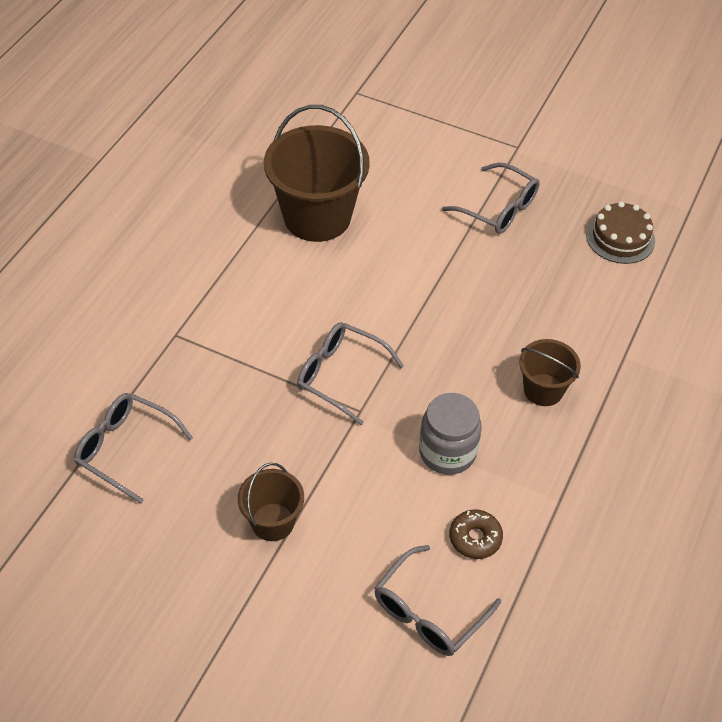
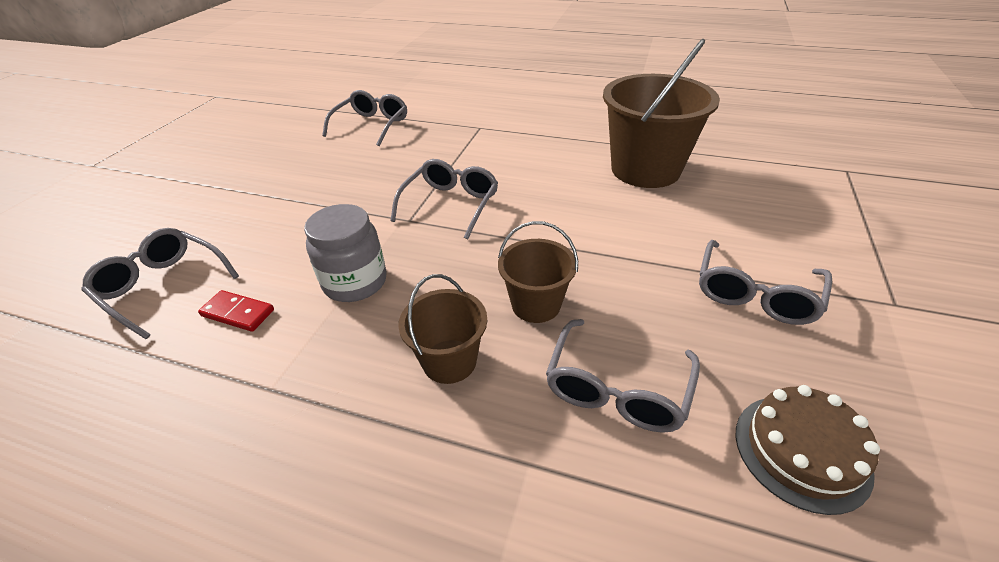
camera: 85 degrees right, 10 degrees down
(272, 522) = (293, 190): brown bucket -> brown bucket (536, 304)
(475, 538) = (238, 313): brown donut -> red domino
(574, 304) = (617, 389): none -> grey glasses

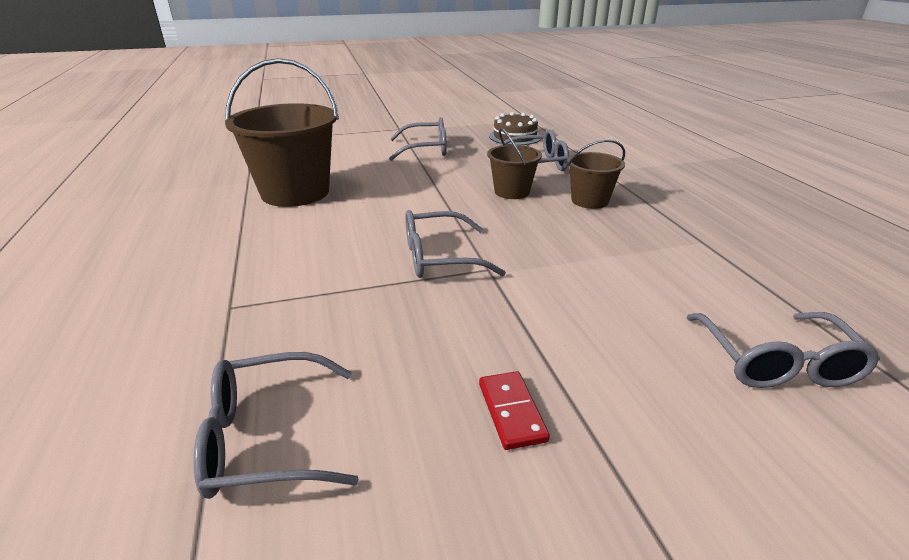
camera: 125 degrees left, 10 degrees down
(238, 313) = (703, 292): red domino -> red domino (512, 412)
(355, 282) = (592, 257): grey jar -> none

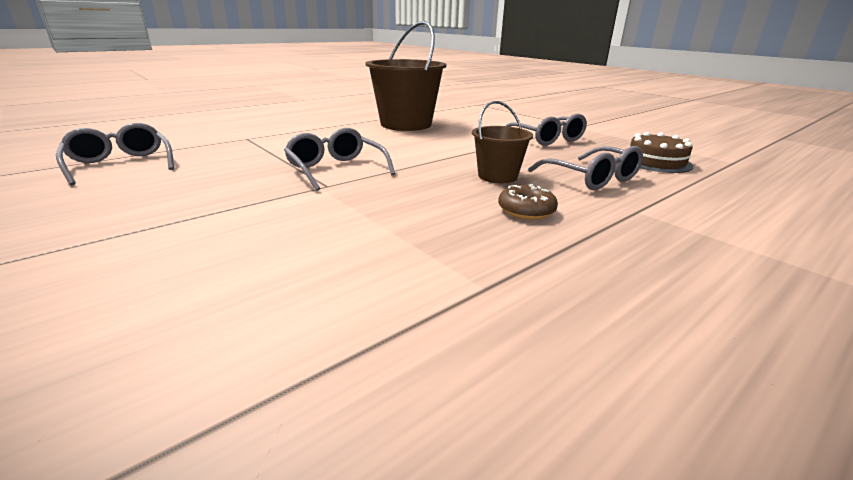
camera: 65 degrees right, 5 degrees down
(512, 412) = (122, 214): red domino -> none
(589, 201) = (526, 210): brown bucket -> brown donut
(776, 363) = (168, 343): grey glasses -> none

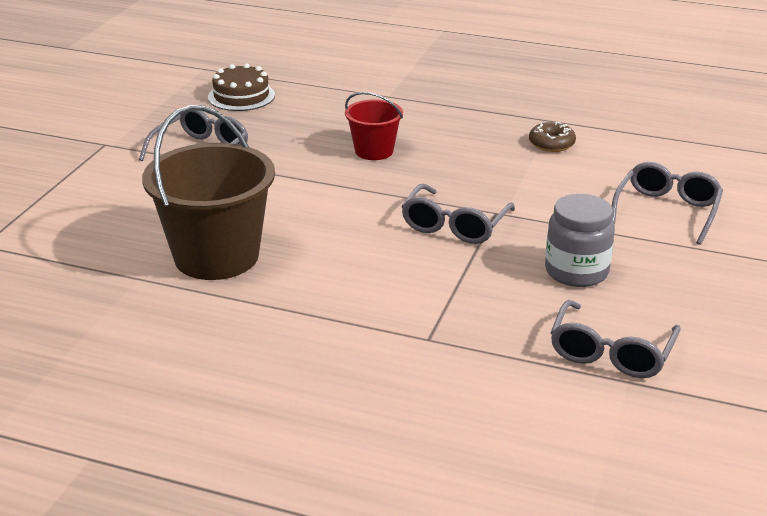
camera: 120 degrees left, 5 degrees up
(200, 183) = (576, 271): none -> grey jar
(497, 176) = (374, 151): brown bucket -> red bucket
(526, 210) = (437, 128): brown donut -> brown donut (551, 144)
(592, 179) = (330, 115): grey glasses -> grey glasses (667, 211)

